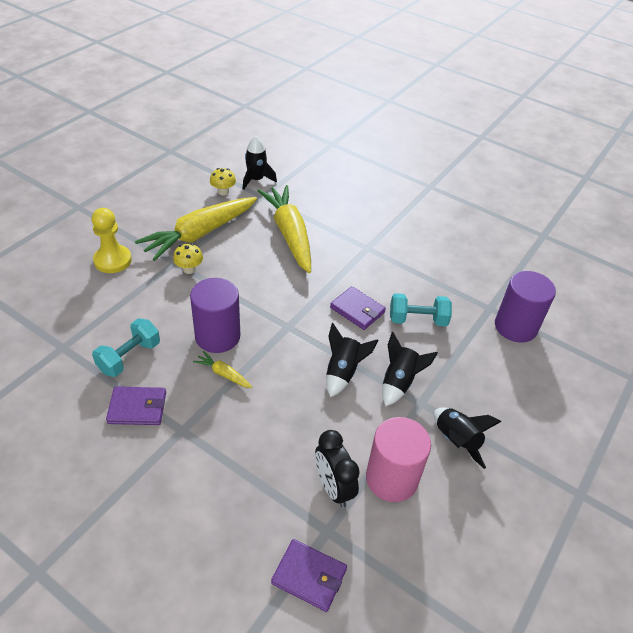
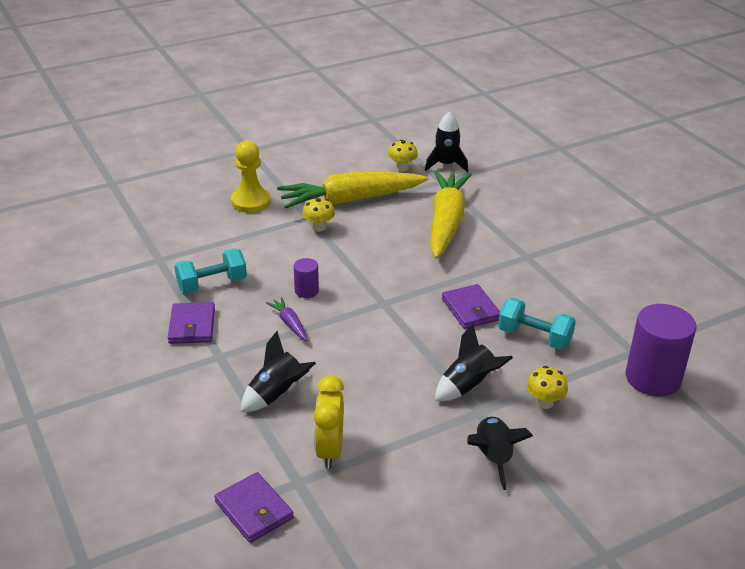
camera: 30 degrees right, 10 degrees down
(137, 408) = (192, 326): purple wallet -> purple wallet turned 60 degrees clockwise
(217, 336) = (306, 291): purple cylinder -> purple cylinder, size x0.48
(223, 374) = (290, 324): yellow carrot -> purple carrot
(333, 488) = (329, 450): black clock -> yellow clock
(343, 372) = (413, 359): black rocket -> black rocket (277, 395)
(391, 478) = (396, 464): pink cylinder -> none
(460, 376) = (544, 402): none -> yellow mushroom

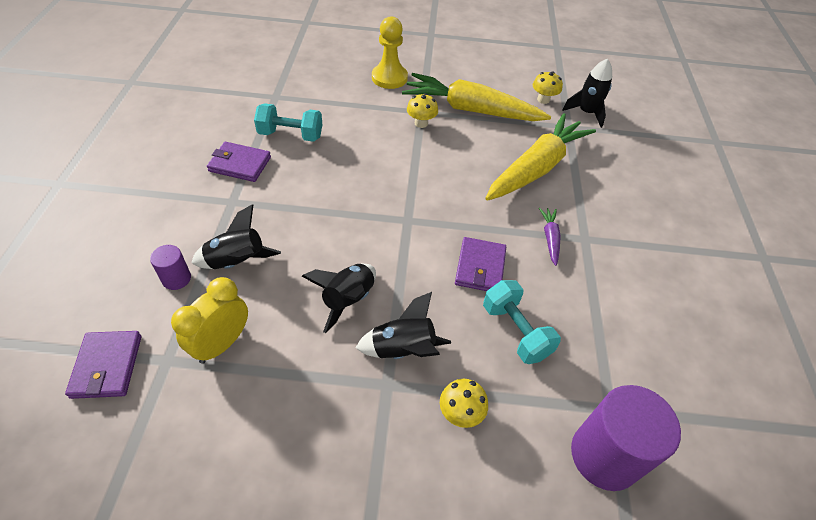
camera: 30 degrees right, 15 degrees up
(192, 326) = (240, 164): purple wallet -> purple wallet turned 75 degrees clockwise
(290, 324) = (313, 200): purple carrot -> purple carrot (550, 238)
(306, 291) = (355, 176): purple cylinder -> purple cylinder (176, 279)
(493, 457) = (352, 446): black rocket -> black rocket (348, 300)

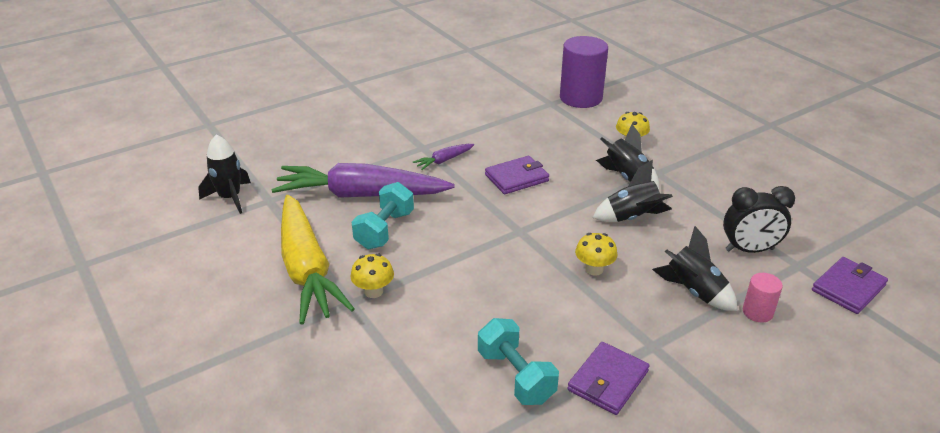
camera: 125 degrees left, 15 degrees down
(176, 279) = (757, 312): purple cylinder -> pink cylinder
(222, 343) = (749, 250): yellow clock -> black clock
(240, 164) = (607, 381): purple wallet -> purple wallet turned 60 degrees clockwise
(389, 78) = (305, 367): yellow pawn -> none
(515, 331) = (548, 146): turquoise dumbbell -> turquoise dumbbell (384, 230)
(536, 168) = (361, 195): yellow carrot -> purple carrot
(543, 99) = (231, 231): yellow mushroom -> yellow mushroom (594, 269)

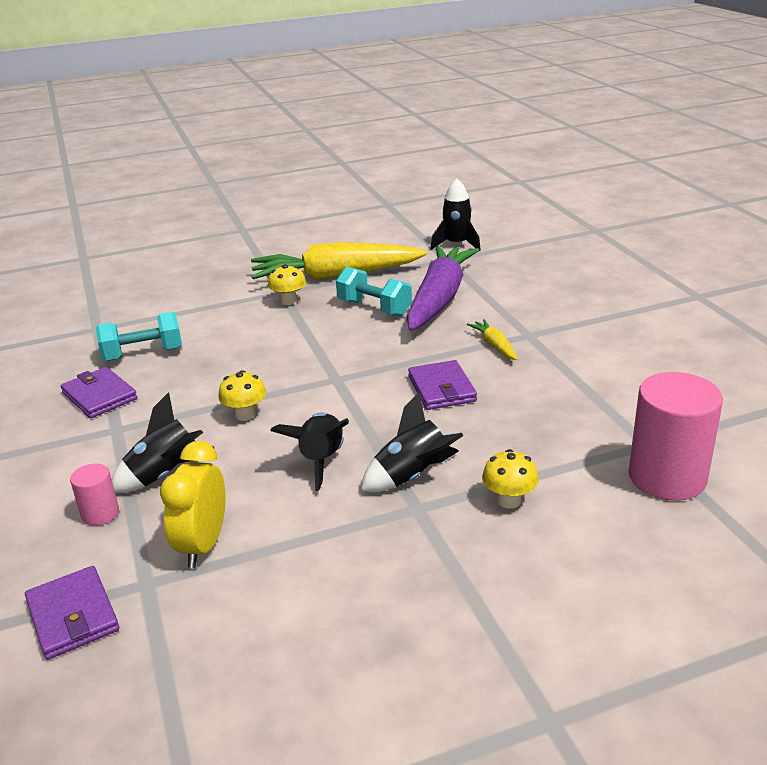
camera: 105 degrees right, 5 degrees down
(444, 160) = (494, 345): purple carrot -> yellow carrot
(580, 98) = (667, 477): purple cylinder -> pink cylinder
(749, 250) = (203, 545): black clock -> yellow clock

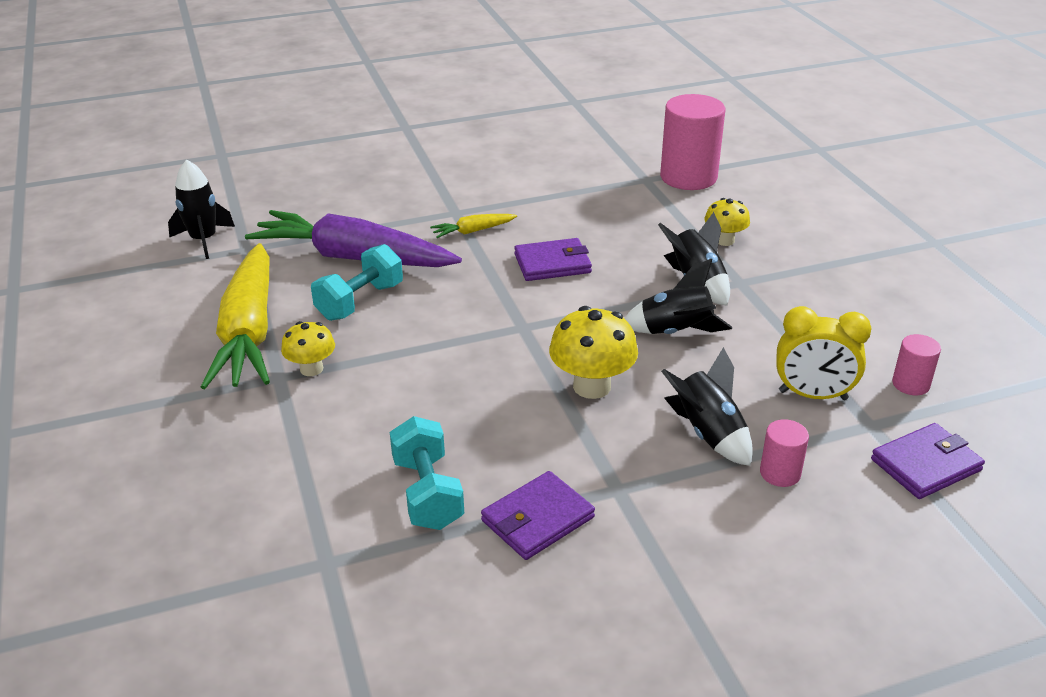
camera: 90 degrees left, 5 degrees up
(205, 627) = (910, 384): none -> pink cylinder
(245, 415) = (592, 386): yellow mushroom -> yellow mushroom, size x1.61

